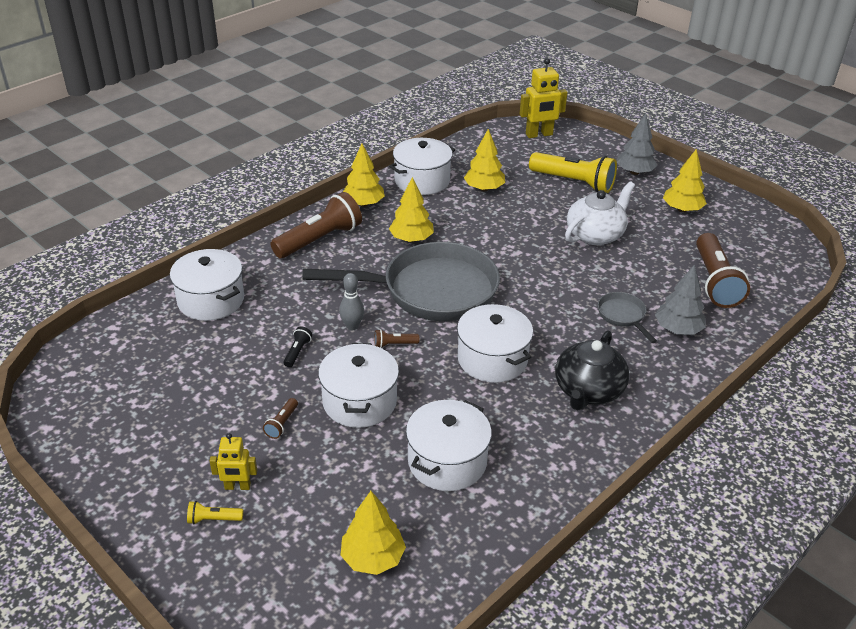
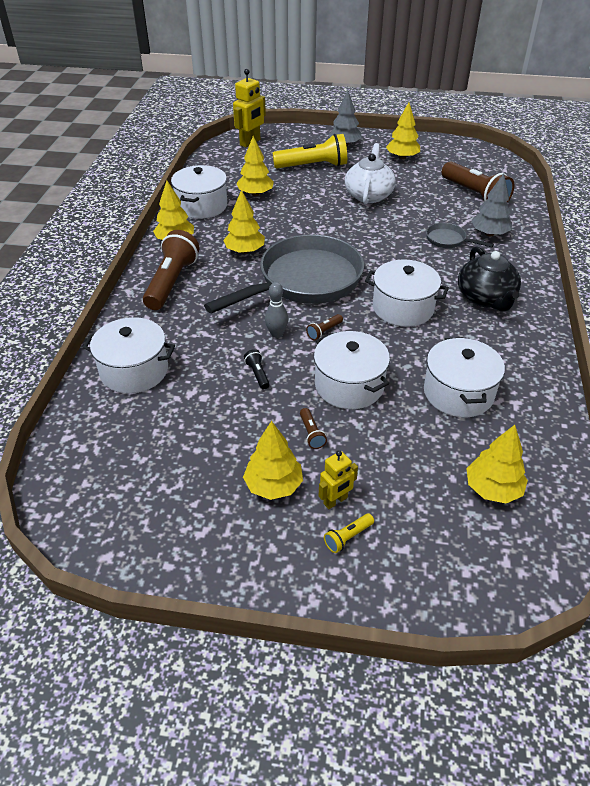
camera: 35 degrees left, 5 degrees up
(207, 446) = (273, 485): none -> yellow tree

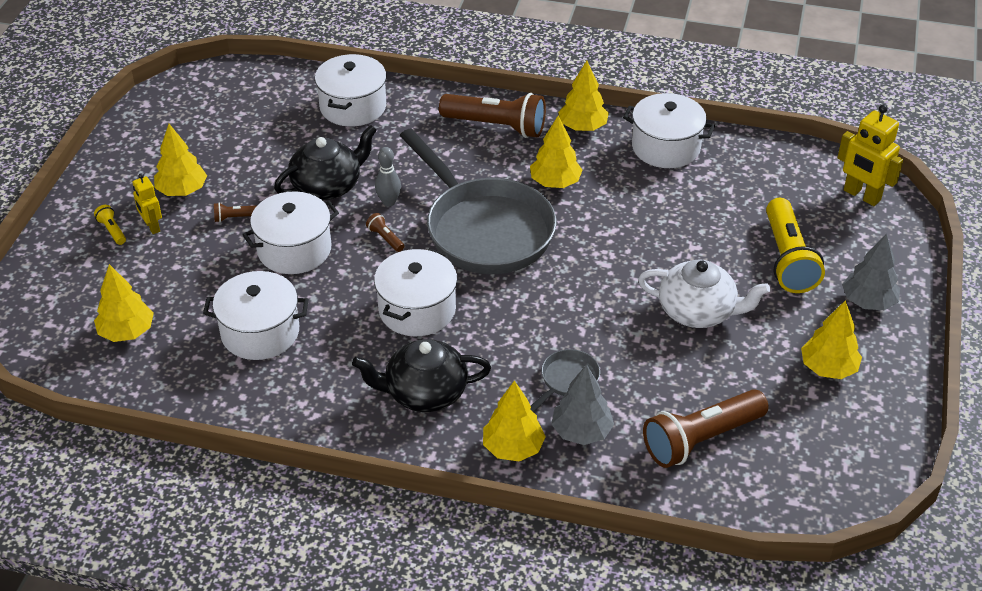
camera: 95 degrees right, 0 degrees up
(255, 194) = (699, 196): yellow tree -> yellow tree (513, 448)
(257, 374) = (328, 186): black flashlight -> black teapot

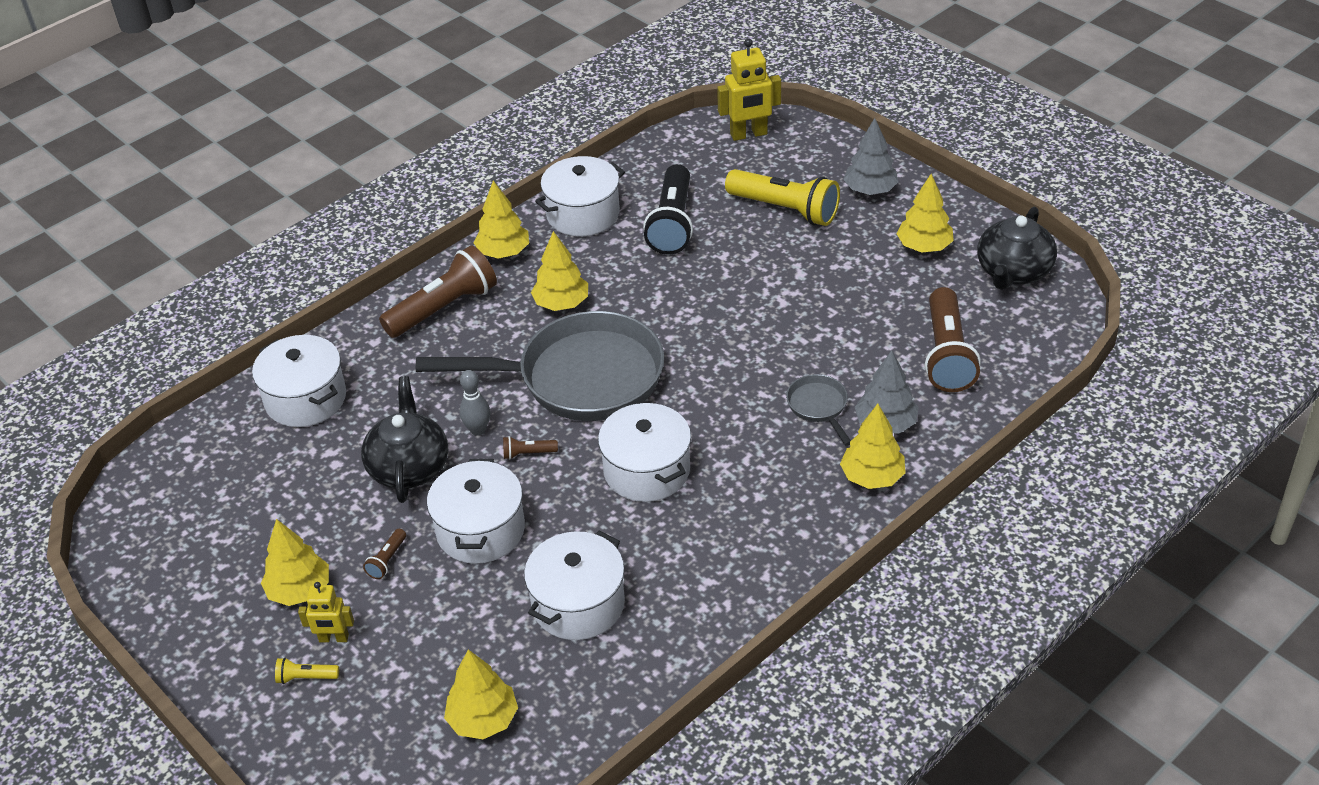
camera: 55 degrees left, 0 degrees up
(424, 392) = (759, 510): black teapot -> black teapot (1013, 271)
(698, 312) = (802, 289): white teapot -> none
(703, 201) = (672, 223): none -> black flashlight

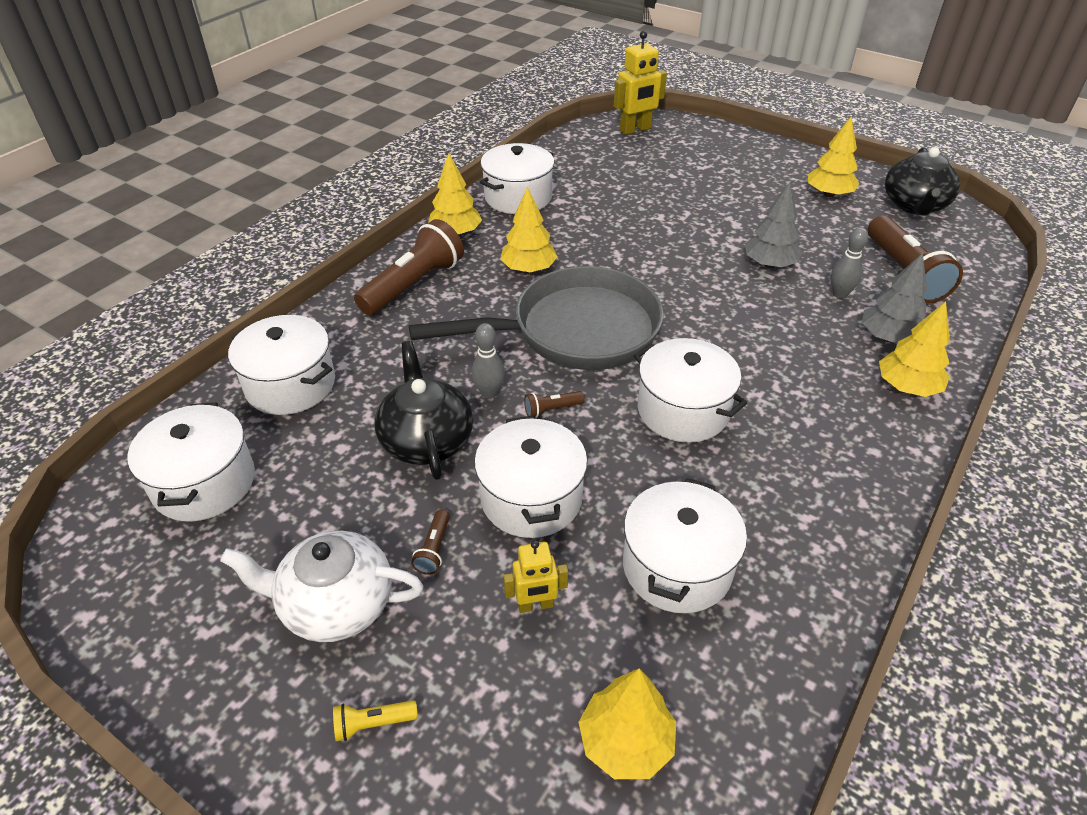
camera: 15 degrees left, 0 degrees up
(217, 479) = (204, 483): none -> white pot
(299, 590) = (335, 604): yellow tree -> white teapot
(333, 638) = (396, 661): yellow robot -> yellow robot (535, 605)
(672, 223) = (602, 197): black flashlight -> none
(785, 209) = (695, 178): yellow flashlight -> none
(819, 407) = (818, 330): grey pan -> none
(864, 370) = (840, 294): none -> grey bowling pin
(870, 190) = (758, 159): grey tree -> grey tree (769, 264)

